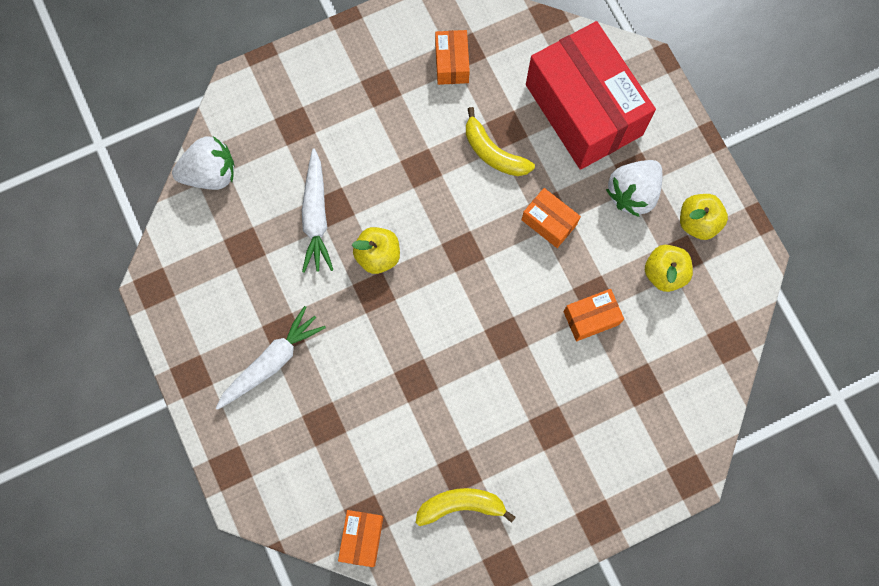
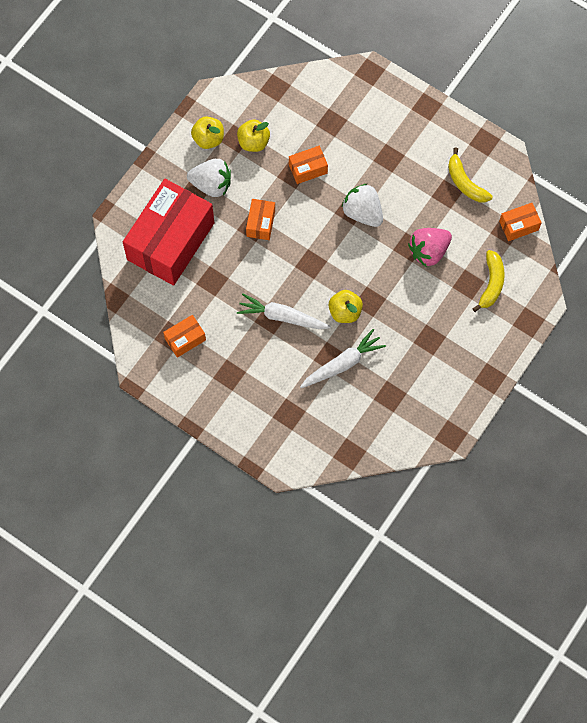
camera: 120 degrees left, 5 degrees down
(210, 173) = (354, 447): white strawberry -> white strawberry (362, 212)
(272, 361) = (450, 335): white carrot -> white carrot (282, 317)
(395, 401) = (429, 251): none -> pink strawberry
(493, 152) = (233, 280): yellow banana -> yellow banana (491, 283)
(591, 318) = (308, 169): orange box -> orange box turned 60 degrees counterclockwise

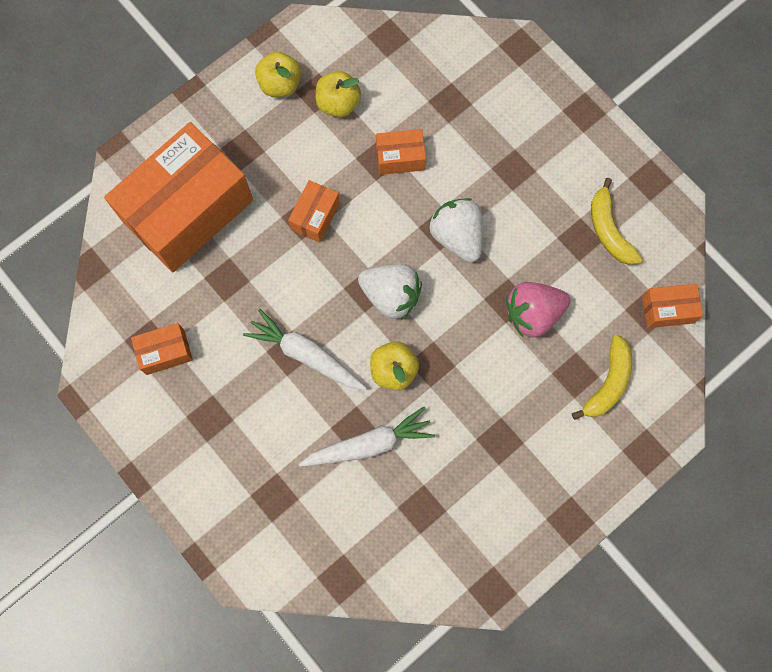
camera: 15 degrees right, 5 degrees up
(171, 241) = (188, 211): red box -> orange box
(211, 184) = (265, 147): white strawberry -> white strawberry (391, 295)

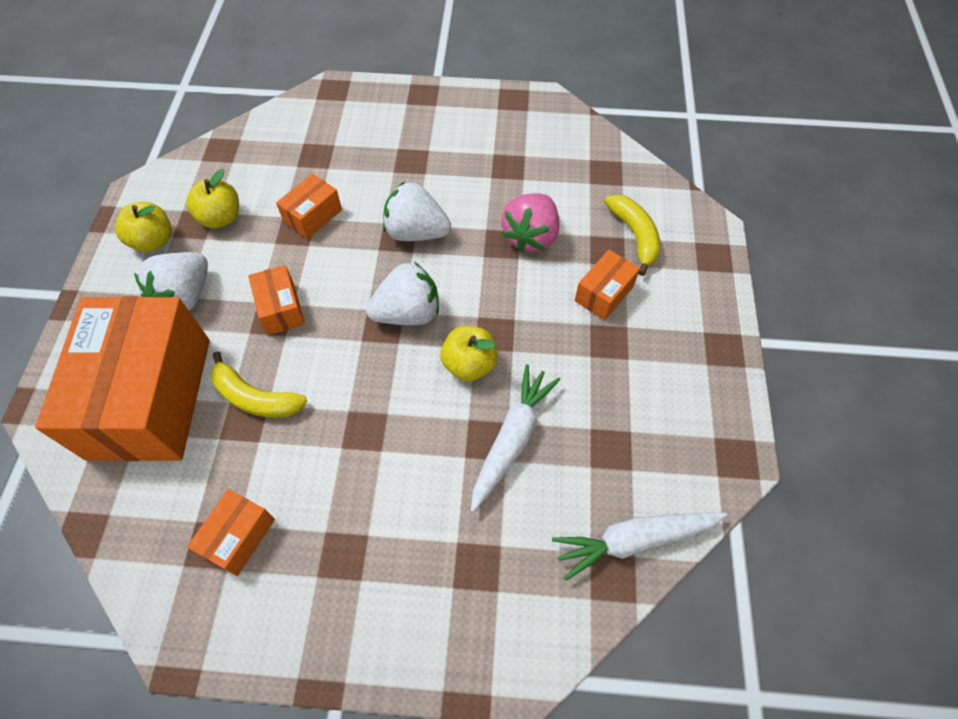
camera: 45 degrees left, 15 degrees down
(265, 151) = (185, 296): none -> white strawberry
(305, 354) = (380, 419): white carrot -> white carrot (634, 540)
(609, 230) = (521, 146): yellow banana -> yellow banana (255, 397)
(667, 309) = (616, 161): orange box -> orange box (604, 293)

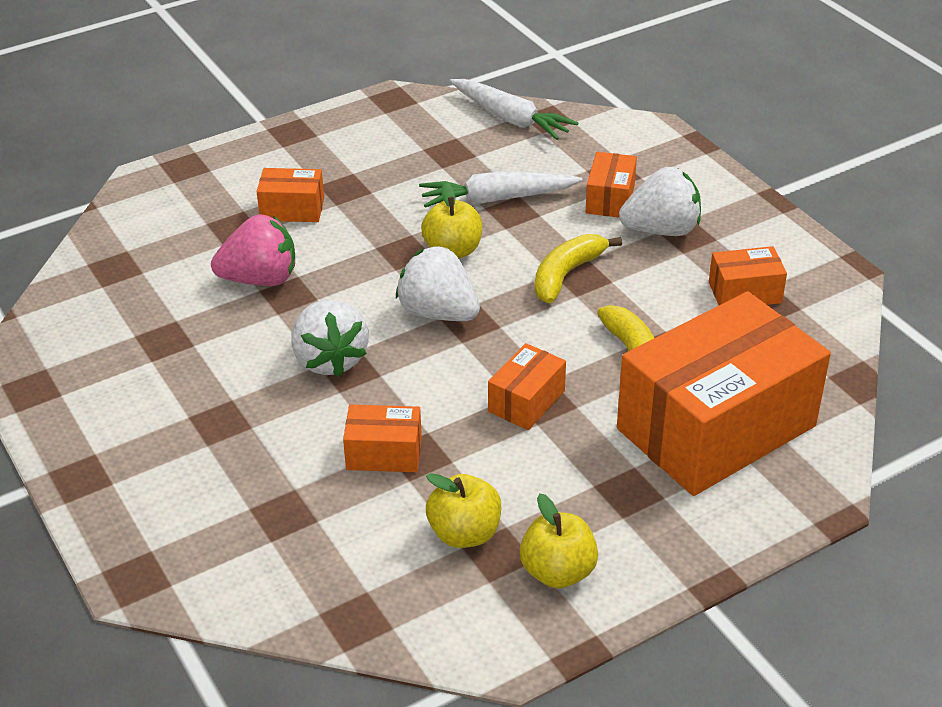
camera: 125 degrees left, 20 degrees down
(185, 296) = (592, 485): white strawberry -> white strawberry (661, 230)
(442, 531) = (610, 199): none -> orange box
(635, 236) = (198, 217): yellow banana -> yellow banana (566, 274)

